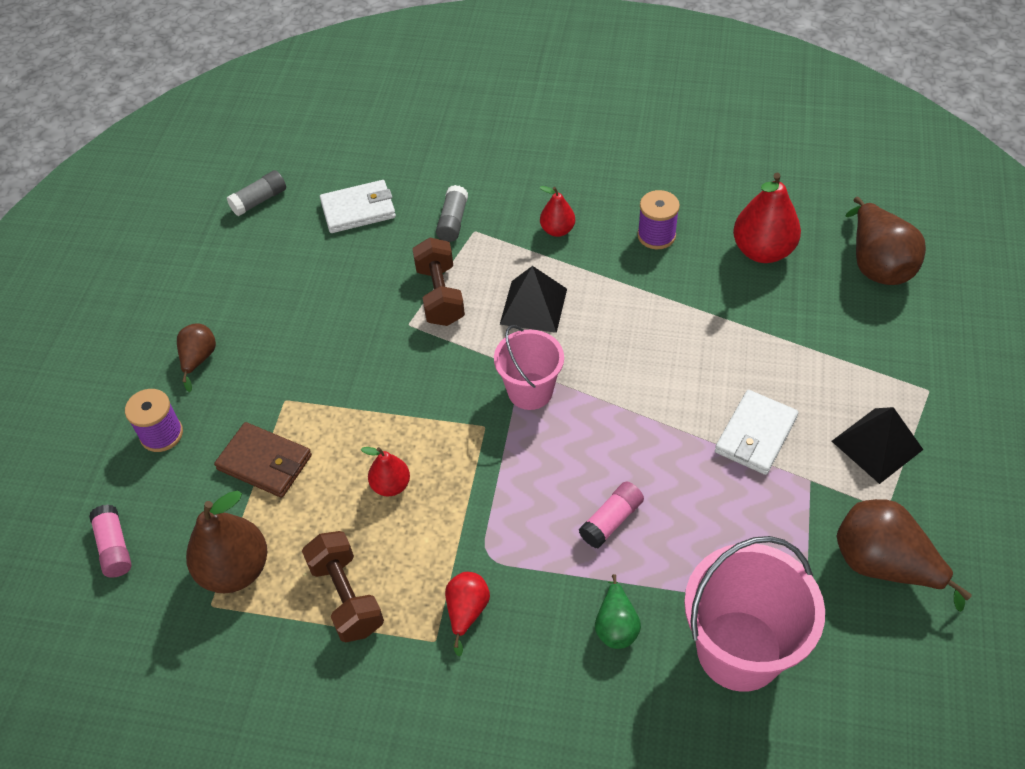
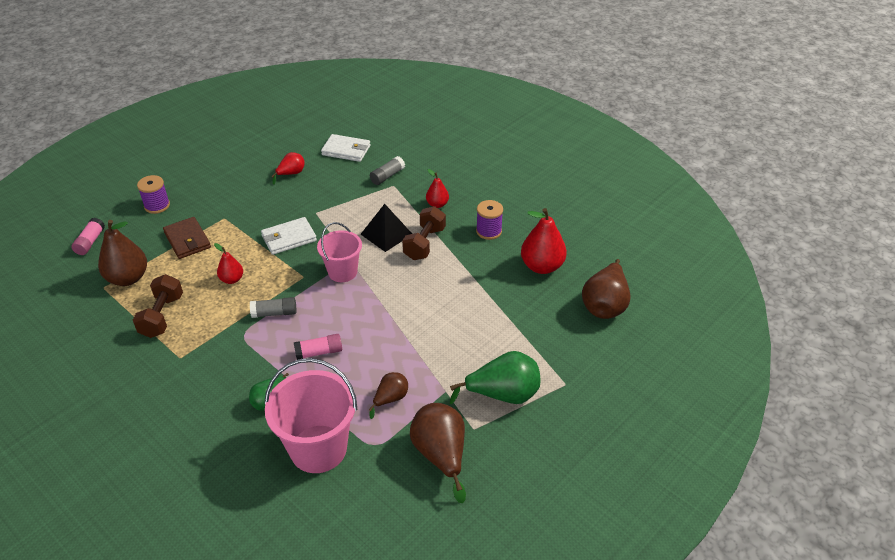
camera: 30 degrees right, 10 degrees down
(199, 359) = (205, 182): brown pear -> brown pear (390, 399)
(259, 200) = (304, 126): grey glue stick -> grey glue stick (274, 313)
(440, 295) = (345, 207): brown dumbbell -> brown dumbbell (424, 243)
(467, 612) = (207, 353): red pear -> red pear (291, 174)
(755, 435) = (438, 353): white wallet -> white wallet (289, 238)
(877, 445) = (503, 395): black pyramid -> green pear

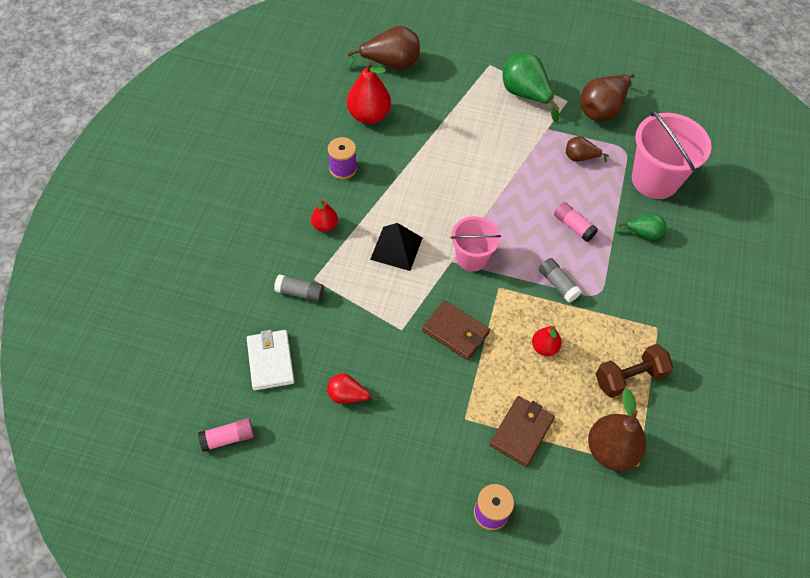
camera: 120 degrees left, 15 degrees up
(90, 242) = (593, 541): pink glue stick -> pink glue stick (228, 438)
(289, 238) = (455, 332): white wallet -> brown wallet
(424, 243) = (391, 211): brown dumbbell -> none

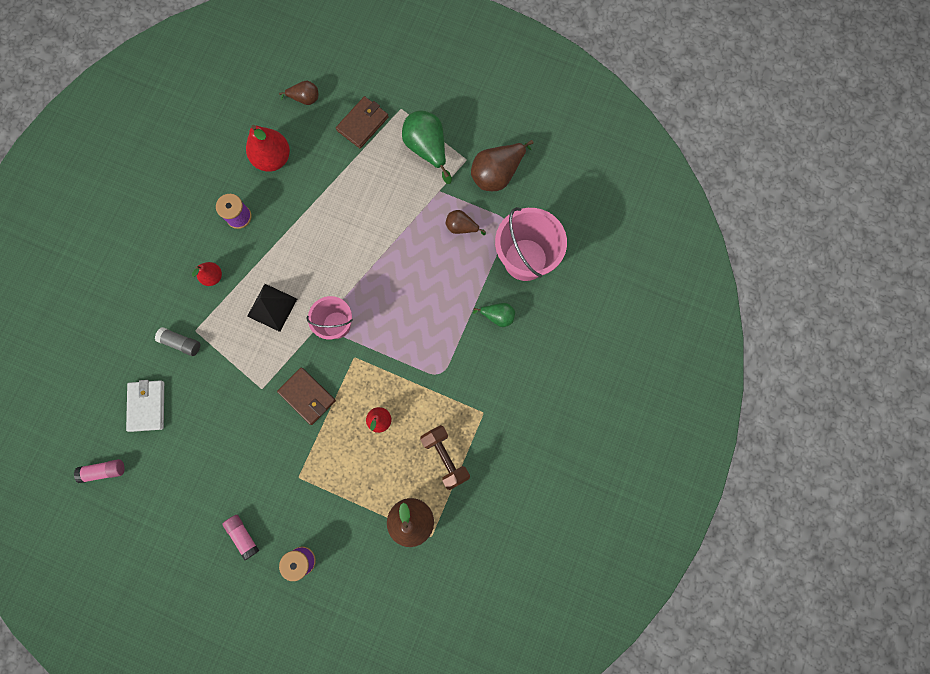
camera: 10 degrees right, 20 degrees up
(348, 396) = (206, 445): red pear -> none
(391, 64) = (305, 99): brown pear -> brown pear, size x0.56
(521, 432) = (342, 495): brown wallet -> brown wallet (363, 124)
(558, 284) = (407, 360): grey glue stick -> none
(573, 226) = (436, 301): pink glue stick -> pink glue stick (243, 536)
(629, 378) = (445, 457): brown dumbbell -> brown dumbbell turned 75 degrees clockwise

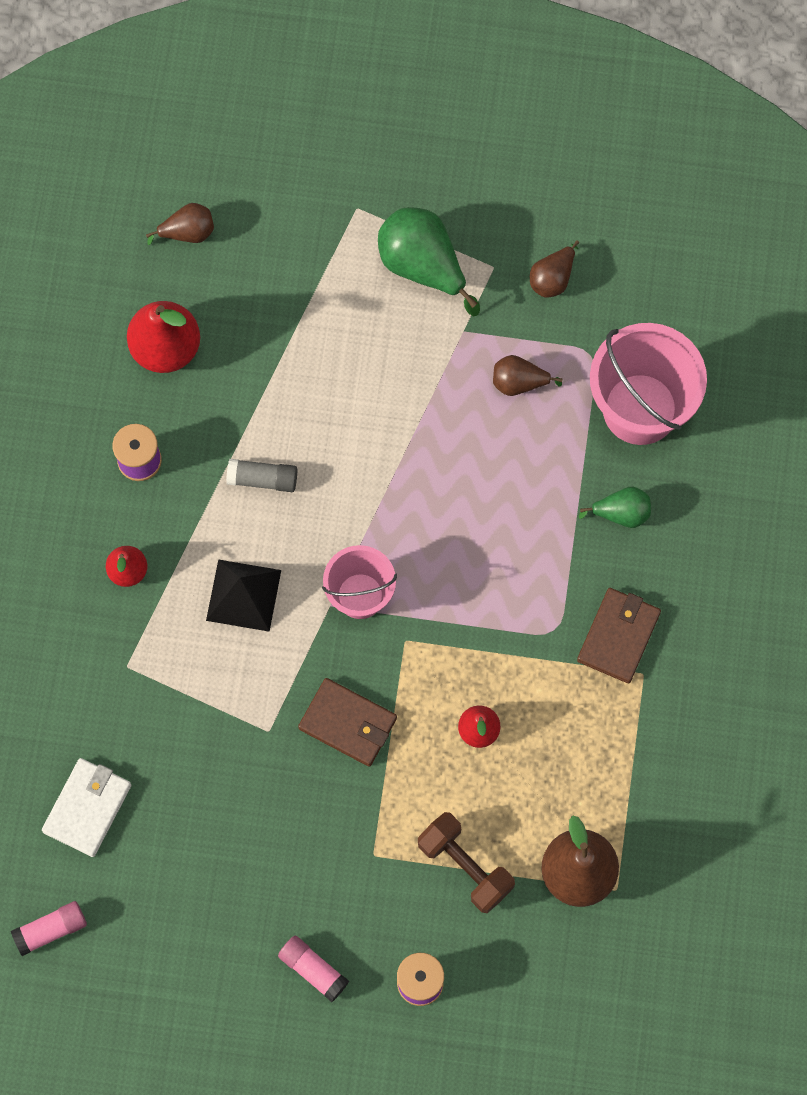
camera: 15 degrees left, 5 degrees down
(147, 406) = (87, 808): white wallet -> white wallet turned 45 degrees clockwise
(181, 343) = (110, 692): grey glue stick -> grey glue stick (262, 479)
(363, 124) = (300, 250): brown wallet -> brown wallet (618, 636)
(445, 457) = (602, 760): brown dumbbell -> brown dumbbell (465, 866)
(497, 174) = (552, 278): brown pear -> brown pear, size x0.56

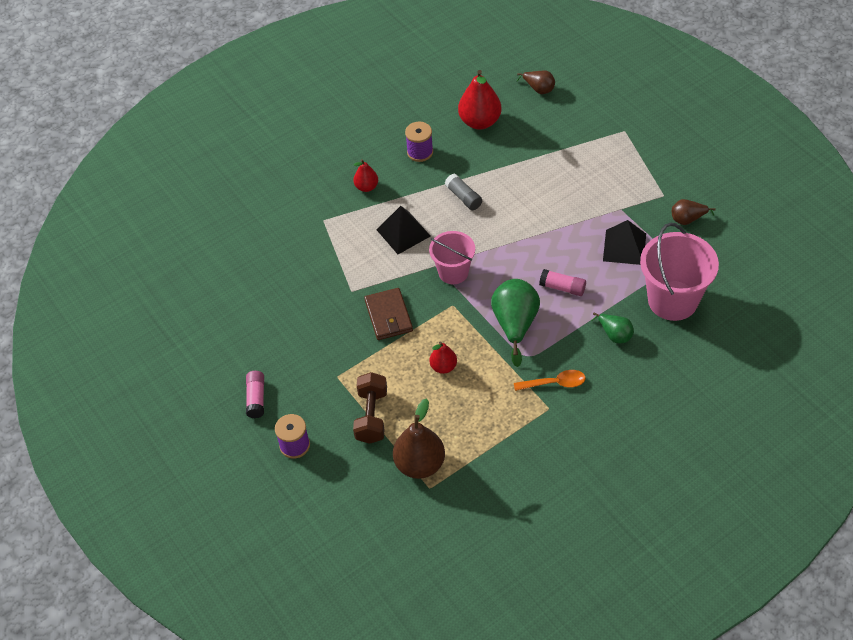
camera: 50 degrees right, 20 degrees down
(51, 930) = (173, 289): pink glue stick -> pink glue stick (562, 287)
(87, 808) = (243, 258): white wallet -> none
(423, 265) = (630, 172): green pear -> green pear (515, 324)
(519, 382) = (624, 247): brown pear -> black pyramid
(618, 636) = (555, 383): brown wallet -> orange spoon

